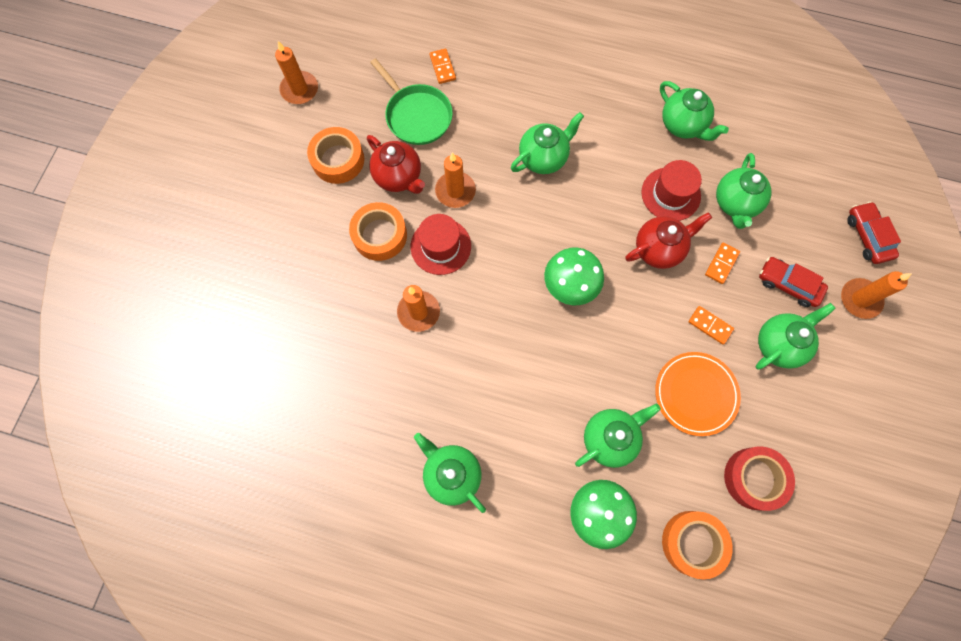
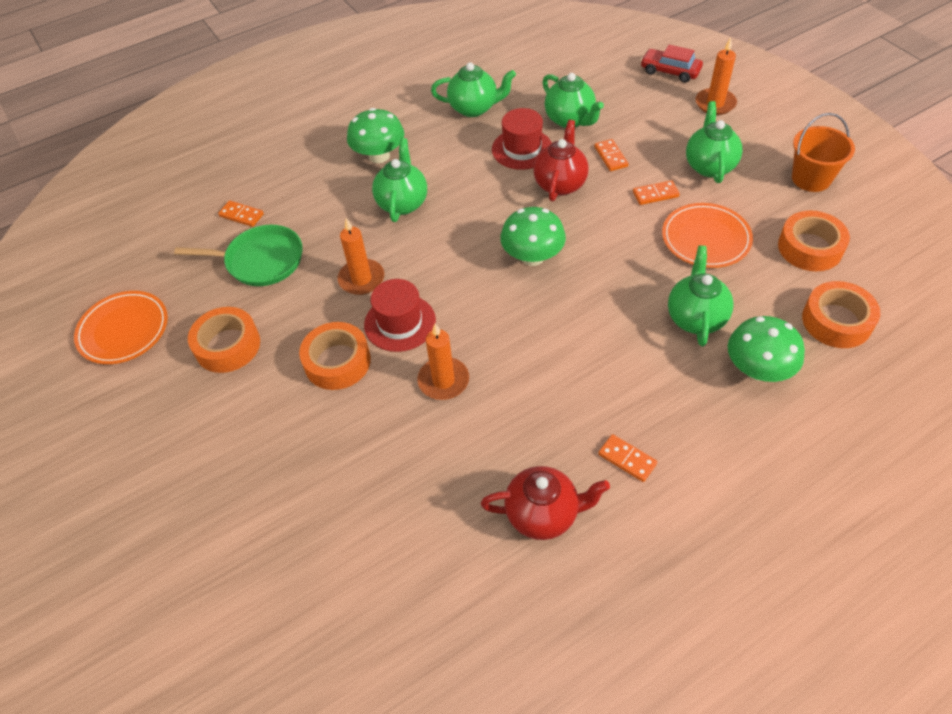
camera: 45 degrees left, 20 degrees down
(299, 89) = (123, 330): orange candle -> orange plate
(398, 177) = (300, 311): red teapot -> red teapot (543, 514)
(451, 474) = (627, 459): green teapot -> orange domino
(574, 103) = (379, 156): none -> green mushroom
(754, 478) = (810, 248): red tape -> orange tape
(788, 284) = (665, 132): red car -> none
(836, 433) = (811, 178): none -> orange bucket

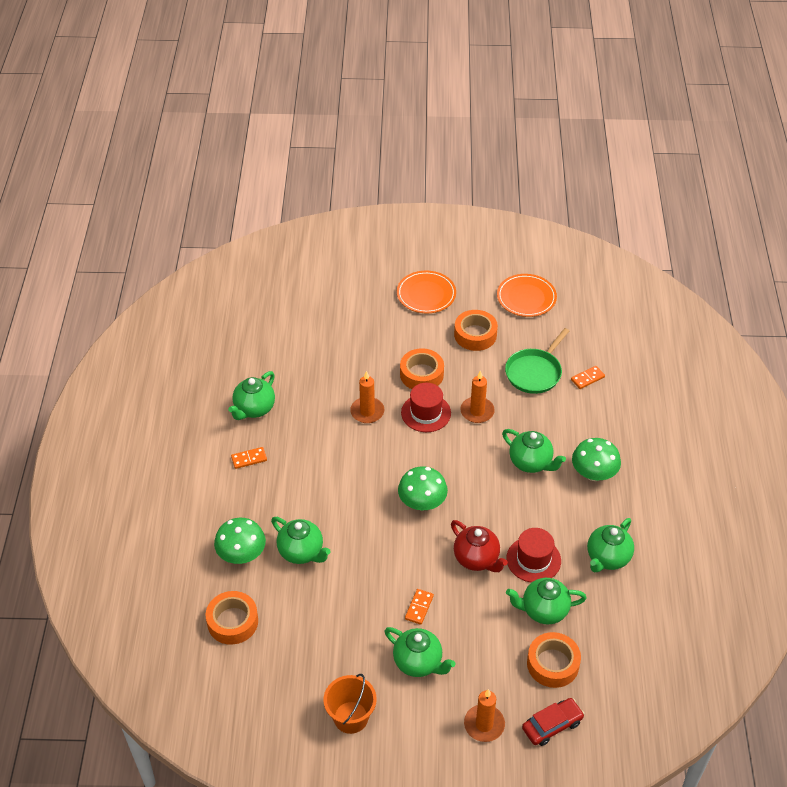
camera: 120 degrees right, 5 degrees down
(543, 514) = (254, 409): red teapot -> green teapot
(611, 156) = (480, 608): orange domino -> none
(706, 238) = (355, 606): orange plate -> orange plate (426, 294)
(810, 248) = (295, 658): orange tape -> orange tape (553, 664)

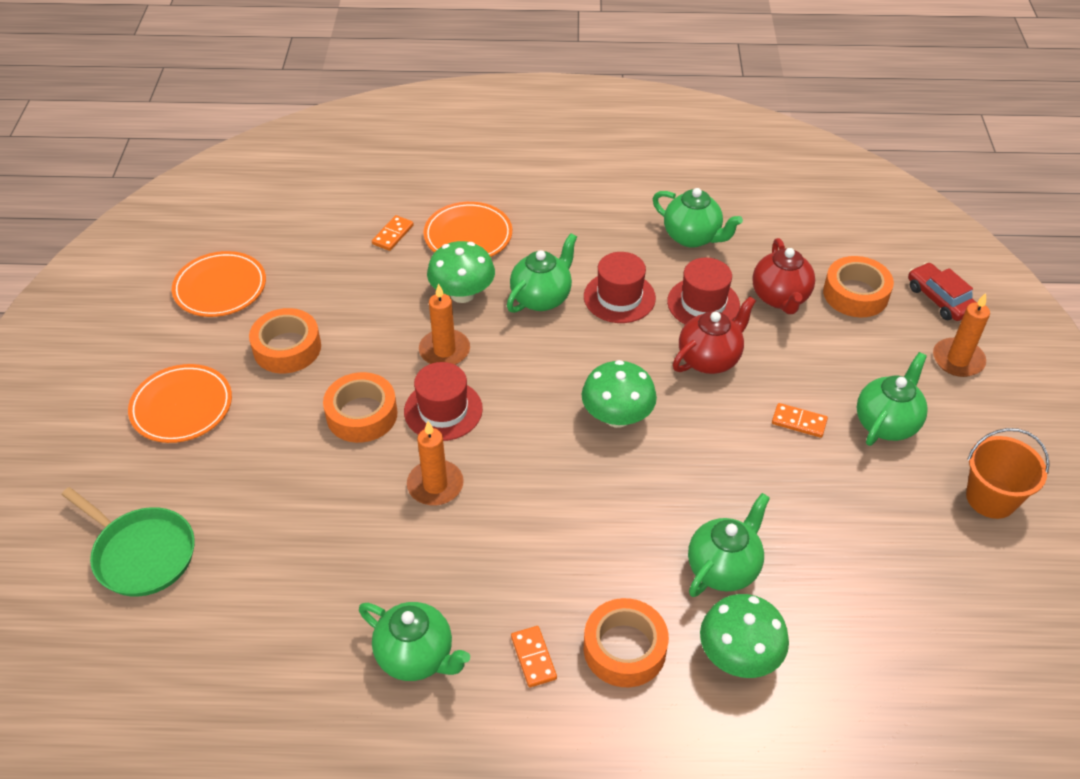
camera: 90 degrees left, 0 degrees up
(232, 622) = (871, 660): orange tape -> orange tape (624, 649)
(534, 372) = (375, 286): green pan -> green pan (142, 554)
(535, 508) = (619, 297): none -> red hat
(543, 610) = (780, 298): green teapot -> red teapot
(587, 378) = (393, 235): orange domino -> orange domino turned 60 degrees clockwise
(592, 420) = (468, 235): none -> orange plate
(593, 473) = (560, 240): green mushroom -> green mushroom (462, 294)

